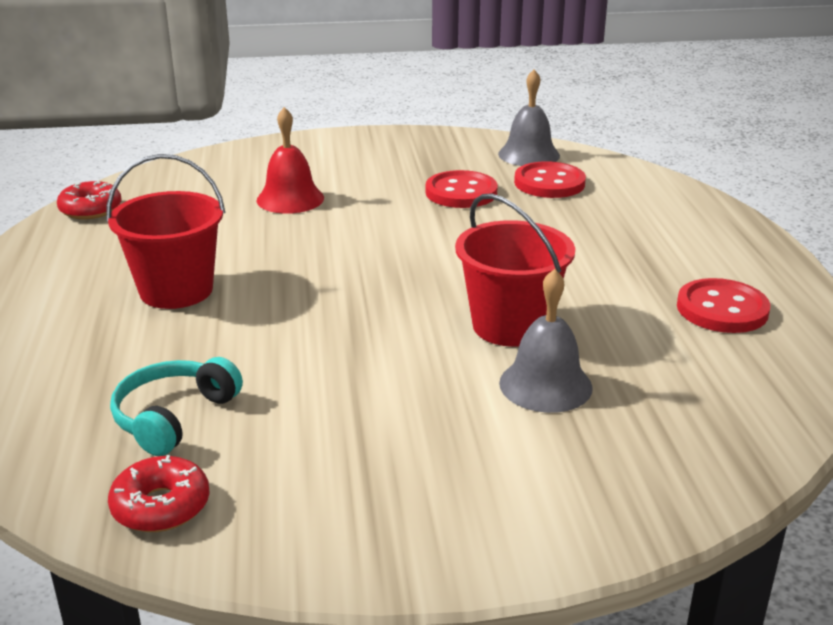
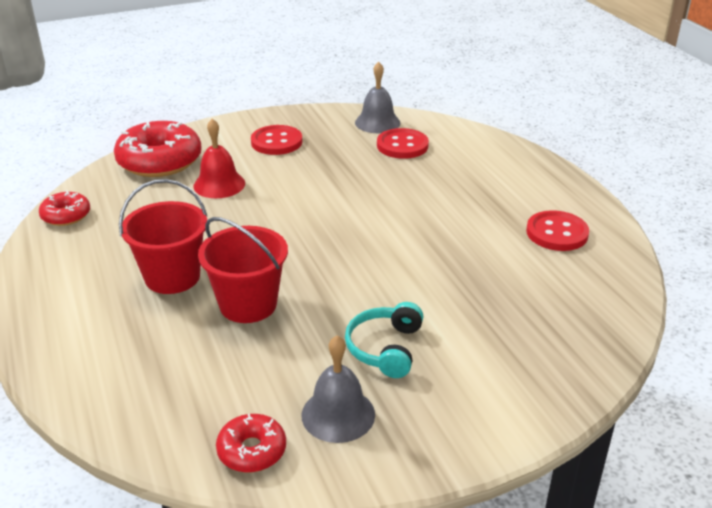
camera: 15 degrees left, 5 degrees up
(174, 417) = (225, 381): turquoise headphones -> turquoise headphones (385, 348)
(232, 167) = (160, 161): none -> red donut
(461, 192) = (343, 162): red button -> red button (276, 142)
(510, 326) = (425, 268): red bucket -> red bucket (248, 304)
(545, 385) = (467, 310): grey bell -> grey bell (338, 414)

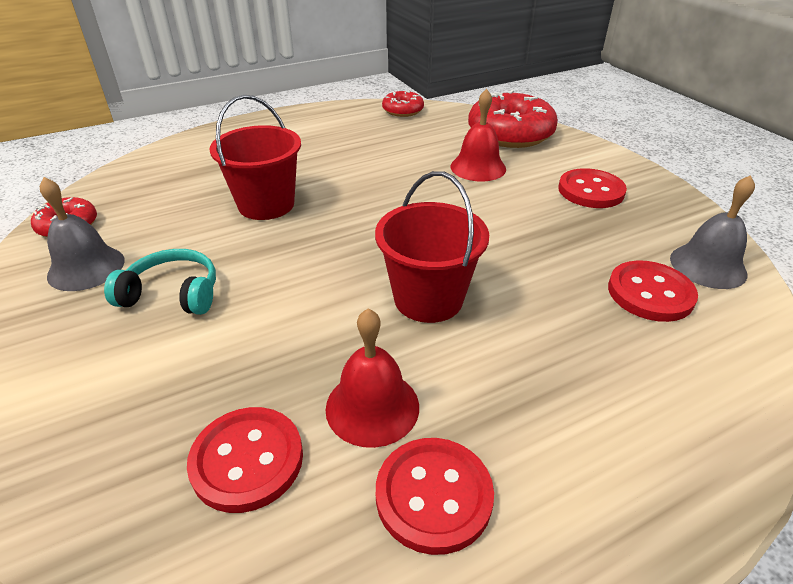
camera: 85 degrees right, 5 degrees up
(172, 277) = (313, 164): red bucket -> red bucket (428, 299)
(501, 250) = (372, 407): none -> red bell
(545, 295) = (247, 460): none -> red button

